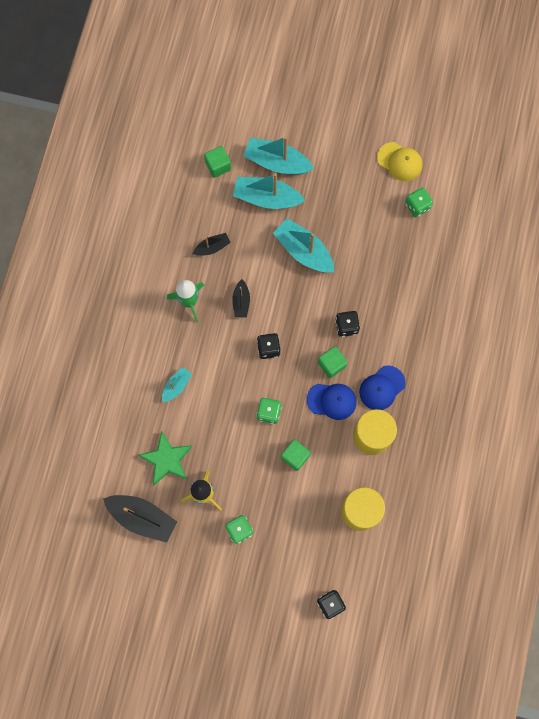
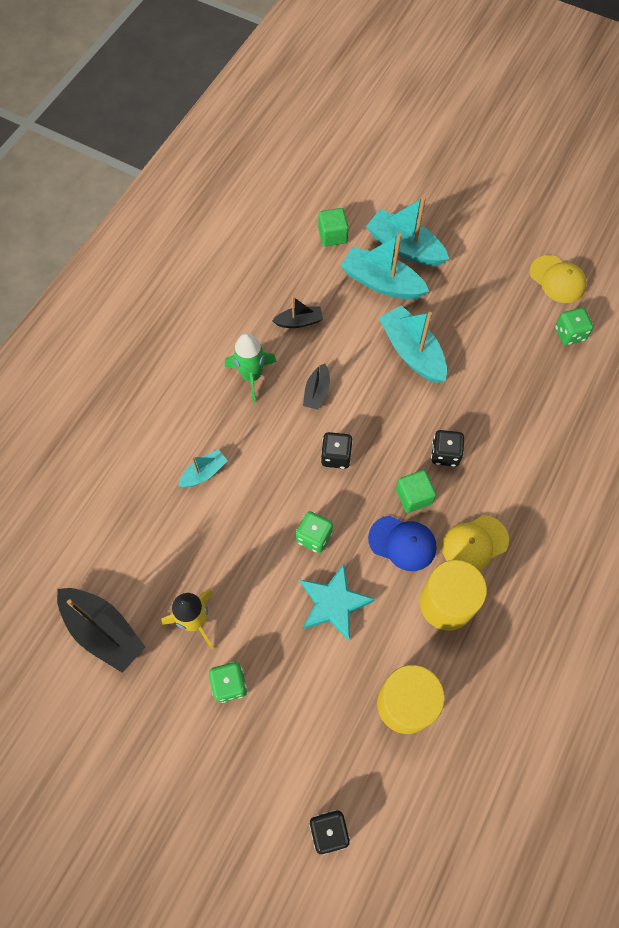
camera: 15 degrees right, 10 degrees down
(166, 459) = (161, 562): green star -> none
(295, 456) = (334, 603): green cube -> turquoise star
(382, 388) = (474, 543): blue cap -> yellow cap

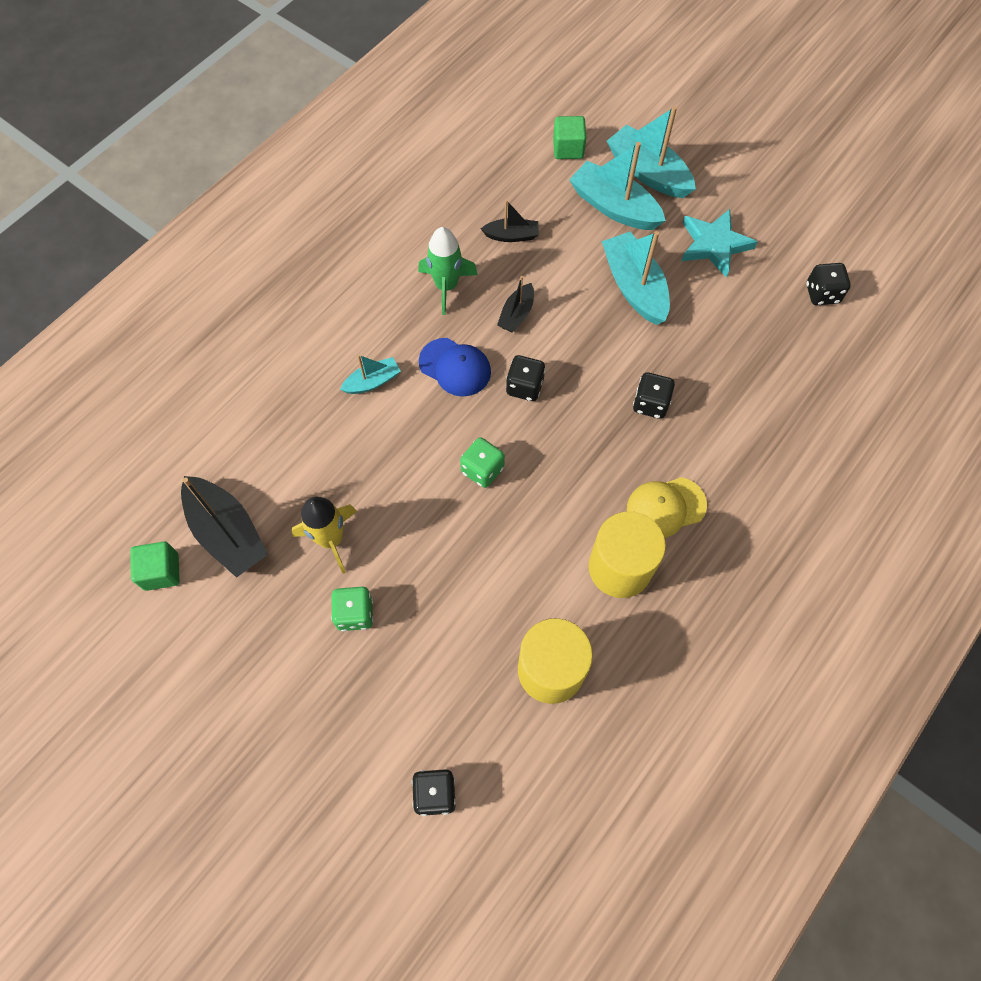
camera: 10 degrees right, 0 degrees up
(334, 603) = (490, 546): turquoise star -> turquoise star (714, 245)
(402, 543) = (582, 493): blue cap -> blue cap (455, 367)
(413, 496) = (605, 444): green cube -> green cube (161, 571)
(557, 279) = (819, 232): yellow cap -> none
(569, 334) = (822, 294): green dice -> black dice

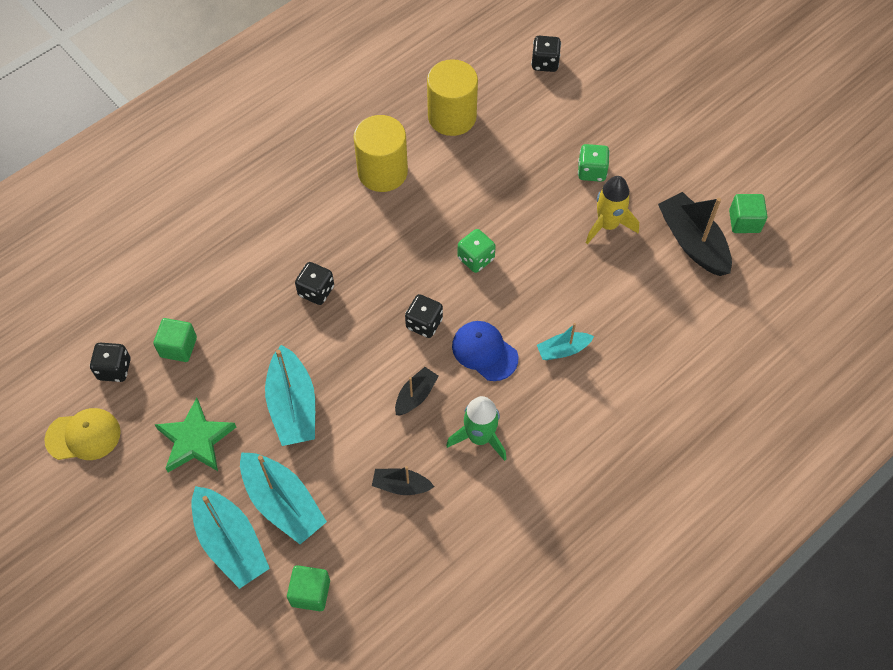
camera: 170 degrees left, 5 degrees down
(665, 507) = (332, 208): yellow cap -> yellow cap (83, 436)
(714, 245) = (195, 440): turquoise star -> green star
(769, 324) = (178, 347): none -> green cube

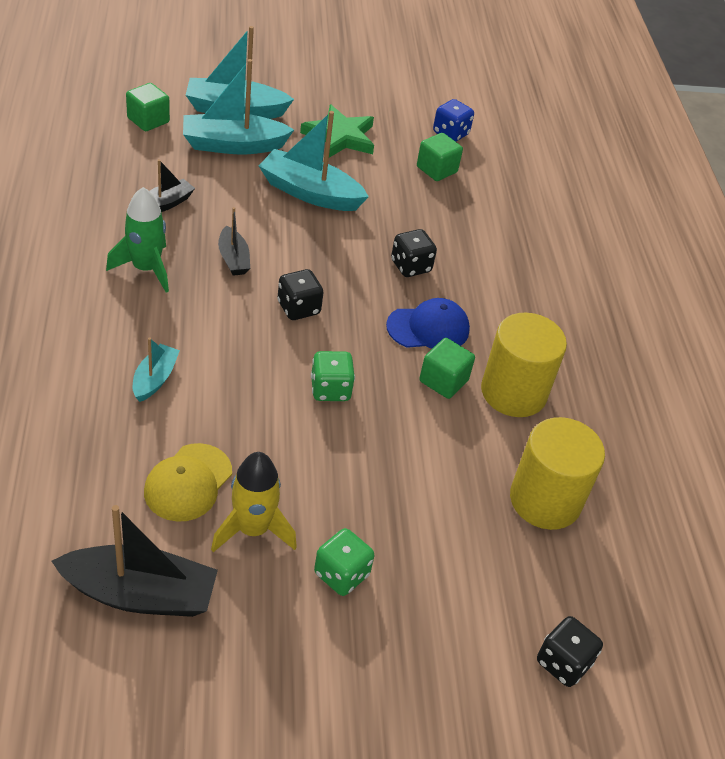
camera: 120 degrees right, 15 degrees down
(83, 436) = (406, 96): yellow cap -> yellow cap (188, 482)
(114, 369) = (450, 134): black dice -> blue dice
(484, 352) = (221, 326): blue cap -> blue cap (428, 328)
(744, 221) = (103, 678): green cube -> green cube (443, 381)

